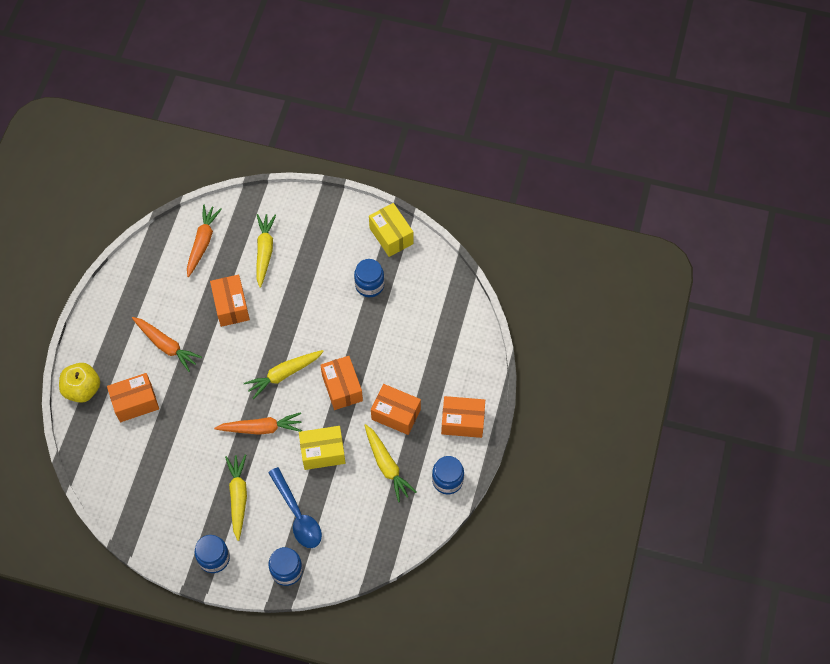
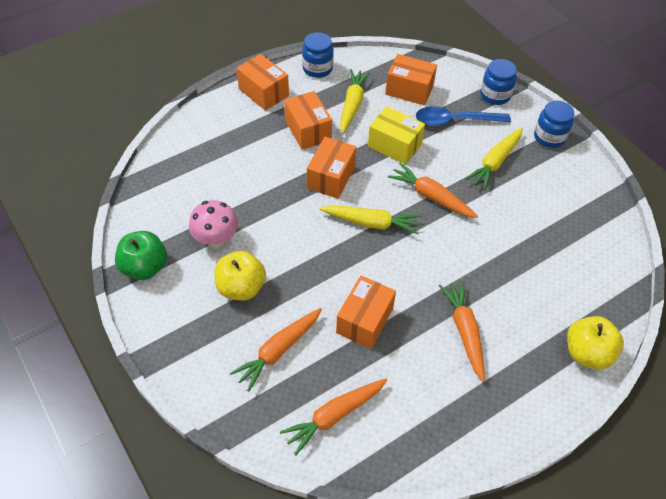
camera: 140 degrees left, 10 degrees down
(135, 402) = (537, 300): orange box -> orange box (409, 90)
(264, 251) = (278, 350): yellow carrot -> orange carrot
(297, 515) = (455, 121): blue spoon -> blue spoon turned 105 degrees counterclockwise
(322, 269) = (241, 287): none -> yellow apple
(369, 285) = (216, 239): blue jar -> pink mushroom
(391, 236) = (145, 267): yellow box -> green apple

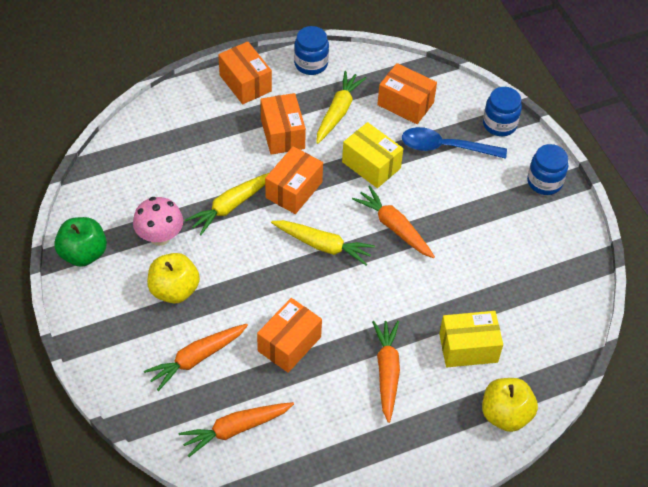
camera: 10 degrees right, 0 degrees up
(495, 162) = (475, 201): yellow carrot -> yellow carrot (231, 206)
(532, 295) = (468, 348): none -> yellow box

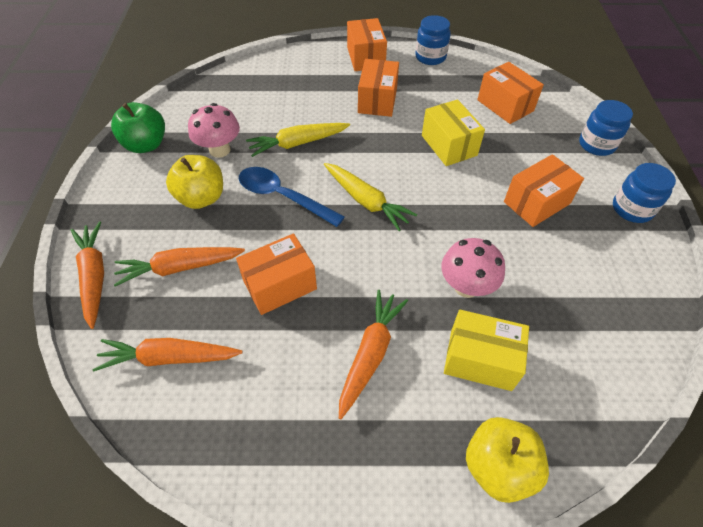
camera: 25 degrees right, 0 degrees up
(294, 190) = (363, 146): orange box -> orange box (536, 203)
(338, 112) = (437, 96): yellow carrot -> none
(394, 227) = (447, 206): orange carrot -> orange carrot (94, 276)
(437, 294) = (466, 286): none -> pink mushroom
(445, 147) = (531, 150): blue spoon -> blue spoon (283, 197)

